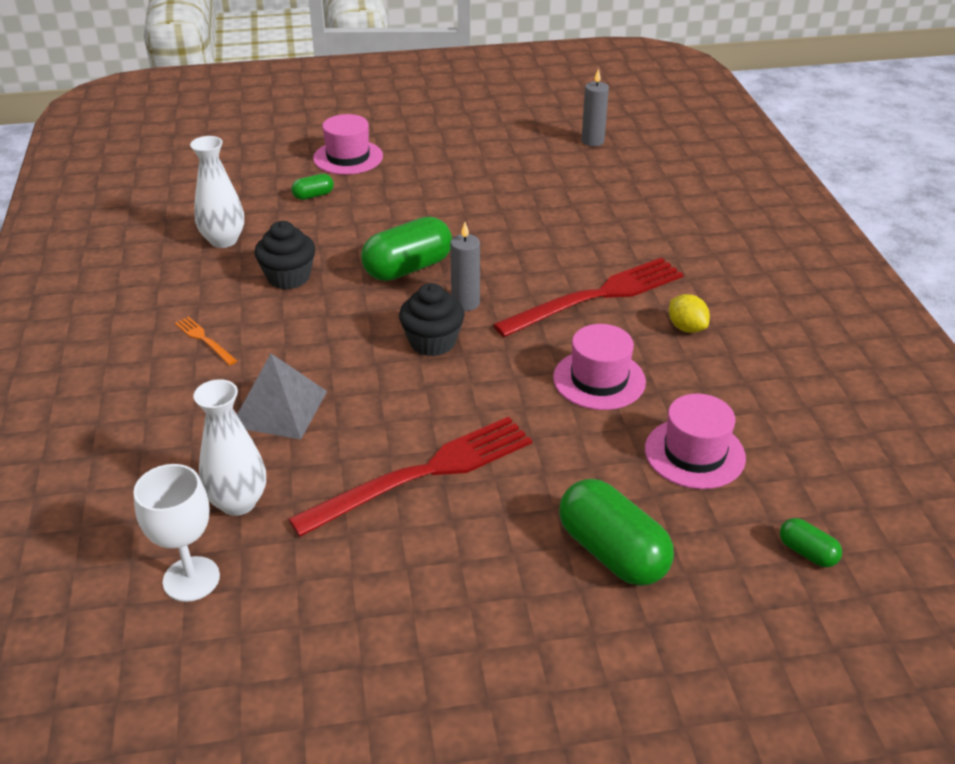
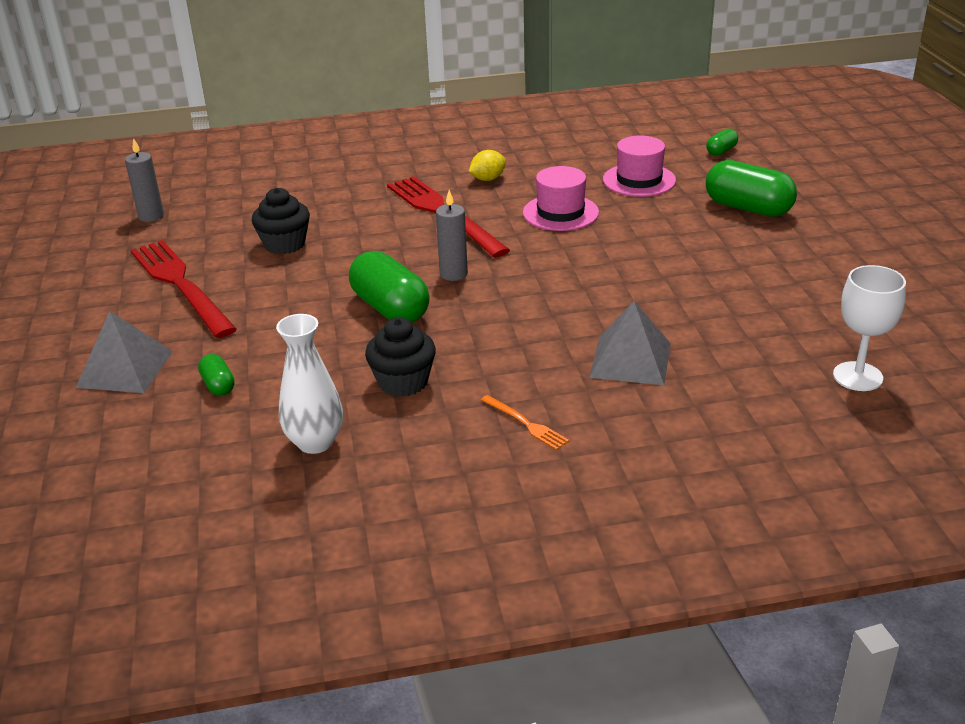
camera: 90 degrees left, 5 degrees down
(204, 340) = (525, 424): orange fork -> orange fork turned 90 degrees counterclockwise
(238, 502) = (761, 366): white vase -> none
(348, 157) = (125, 369): pink hat -> grey pyramid
(423, 474) = (695, 281): red fork -> red fork (181, 285)
(432, 342) = (517, 287): black cupcake -> black cupcake (284, 244)
(612, 552) = (748, 208): green capsule -> green capsule turned 75 degrees clockwise

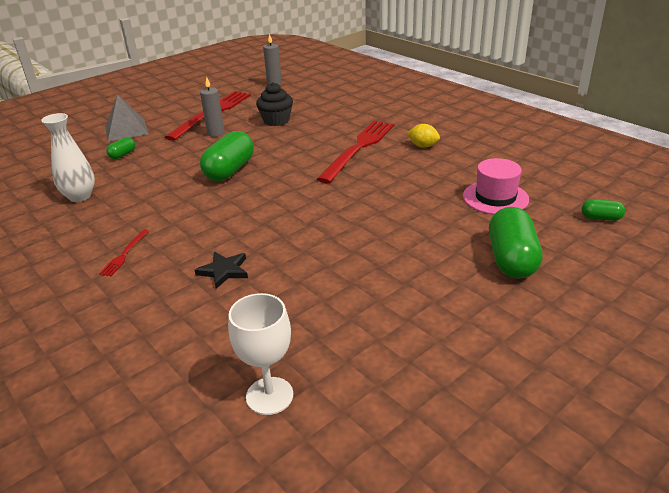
camera: 60 degrees right, 0 degrees up
(403, 382) = (151, 200): black cupcake -> none
(453, 274) = (286, 175): grey candle -> grey candle (216, 133)
(525, 424) = (125, 254): orange fork -> red fork
(560, 213) = (406, 184): pink hat -> none
(630, 360) = (224, 271): grey pyramid -> black star

